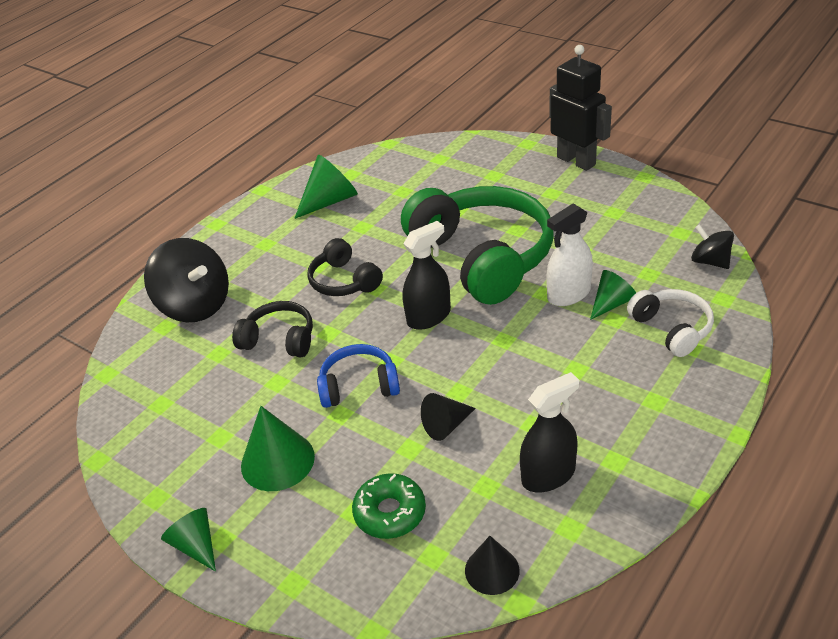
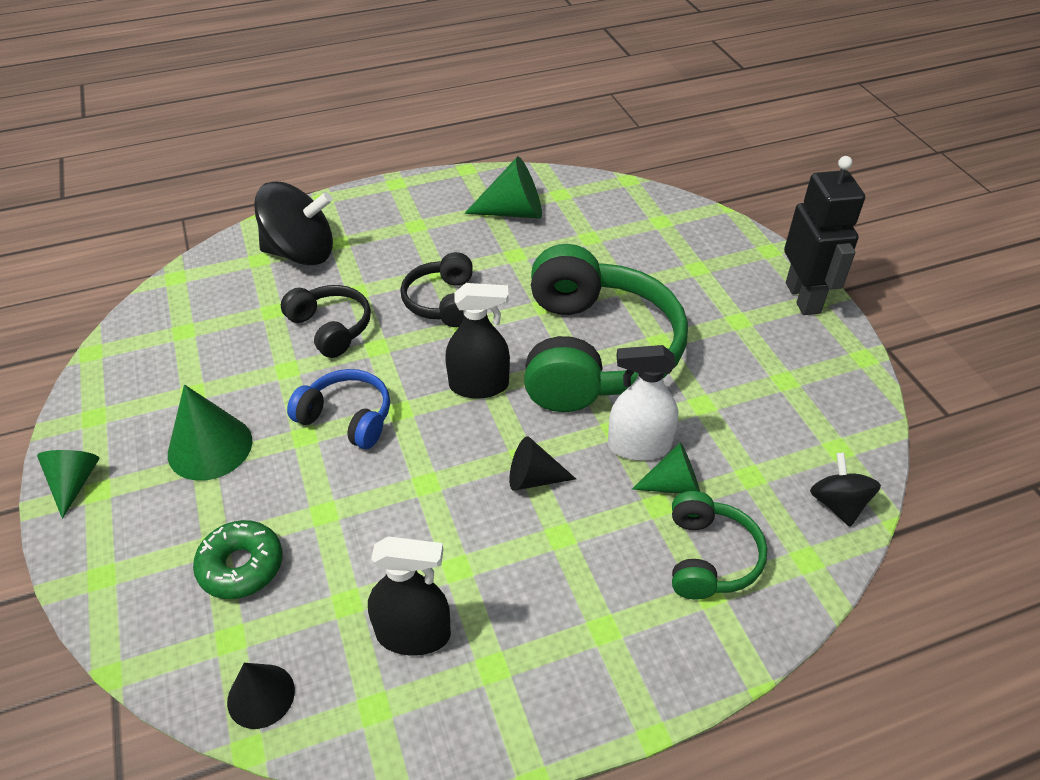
camera: 30 degrees right, 5 degrees up
(195, 305) = (301, 253): black spinning top -> black spinning top turned 75 degrees counterclockwise
(446, 425) = (378, 511): black cone -> black cone (533, 478)
(672, 329) = (709, 557): white headphones -> green headphones

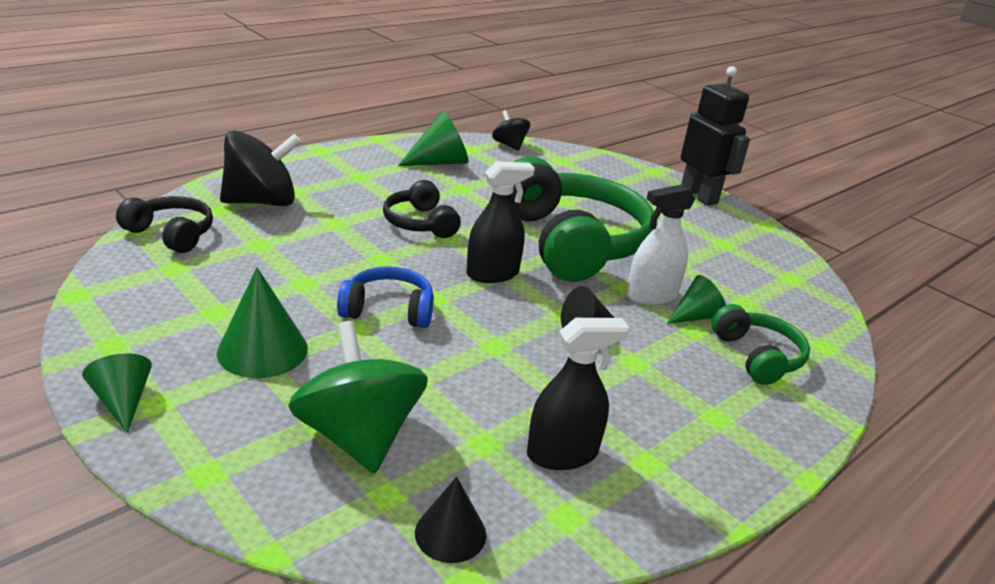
camera: 25 degrees left, 15 degrees down
(241, 566) = (359, 436): green donut -> green spinning top
(331, 328) = (328, 250): black headphones -> black headphones (171, 234)
(838, 504) = (818, 310): black spinning top -> black spinning top (509, 145)

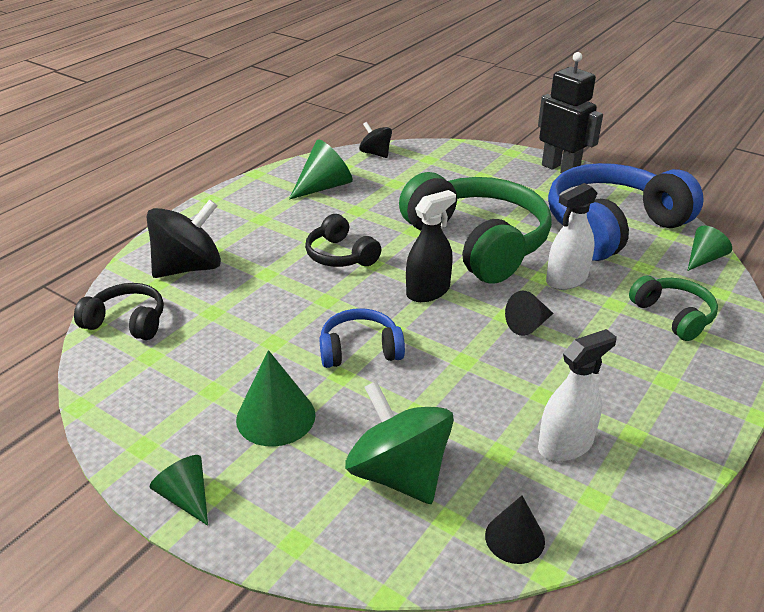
camera: 10 degrees left, 5 degrees up
(562, 454) = (565, 445): black spray bottle -> white spray bottle
(696, 316) = (610, 290): green cone -> green cone (704, 259)
(729, 259) = (612, 227): none -> blue headphones

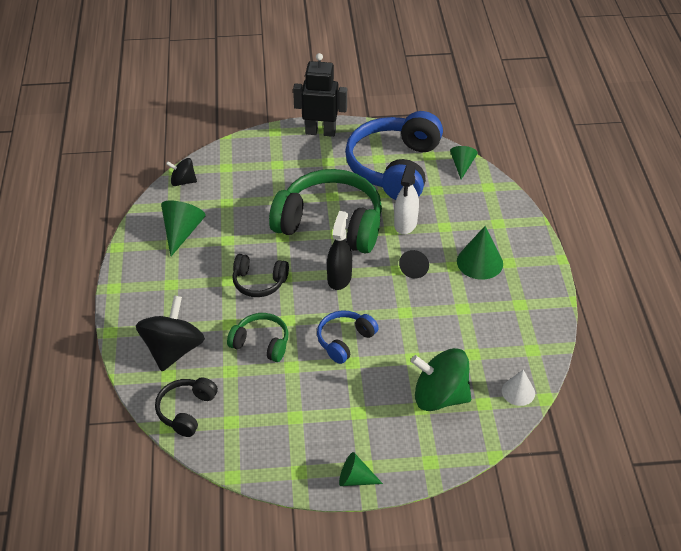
camera: 40 degrees left, 10 degrees up
(127, 322) = (186, 411): black headphones -> black headphones turned 45 degrees counterclockwise
(276, 417) = (347, 408): green cone -> green cone (479, 262)
(514, 538) = (518, 392): black cone -> white cone
(565, 445) = (497, 330): white spray bottle -> none
(673, 316) = (479, 217): green headphones -> green headphones (261, 343)

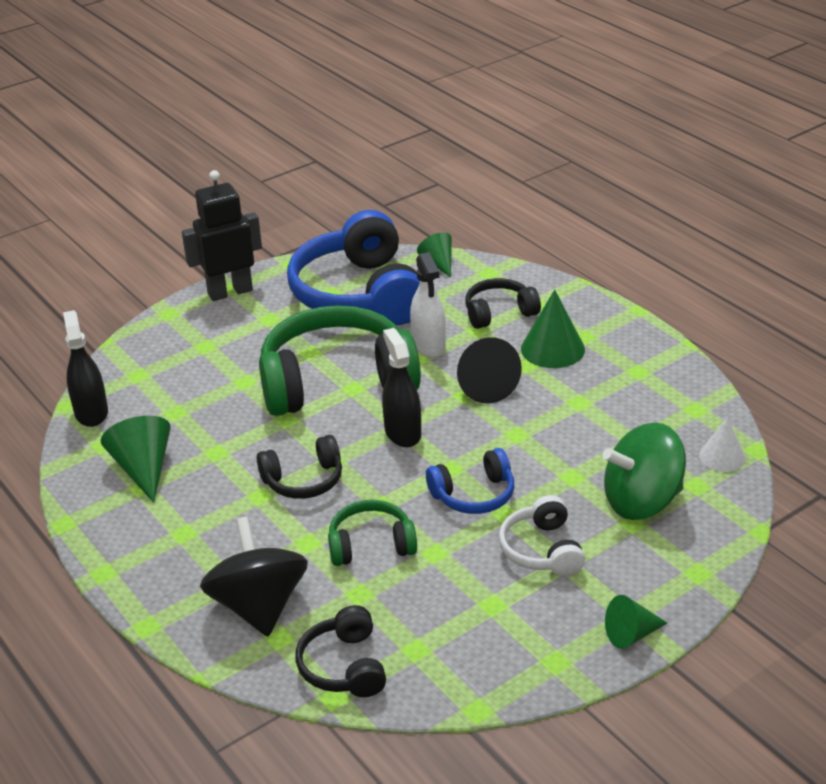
camera: 30 degrees left, 10 degrees down
(183, 181) = (91, 413): black spinning top -> black spray bottle
(345, 340) = (474, 495): blue headphones -> blue headphones turned 120 degrees counterclockwise
(352, 397) = (542, 550): none -> white headphones
(415, 268) = (484, 385): black cone -> black cone, size x1.55
(469, 220) = (499, 313): none -> black headphones

